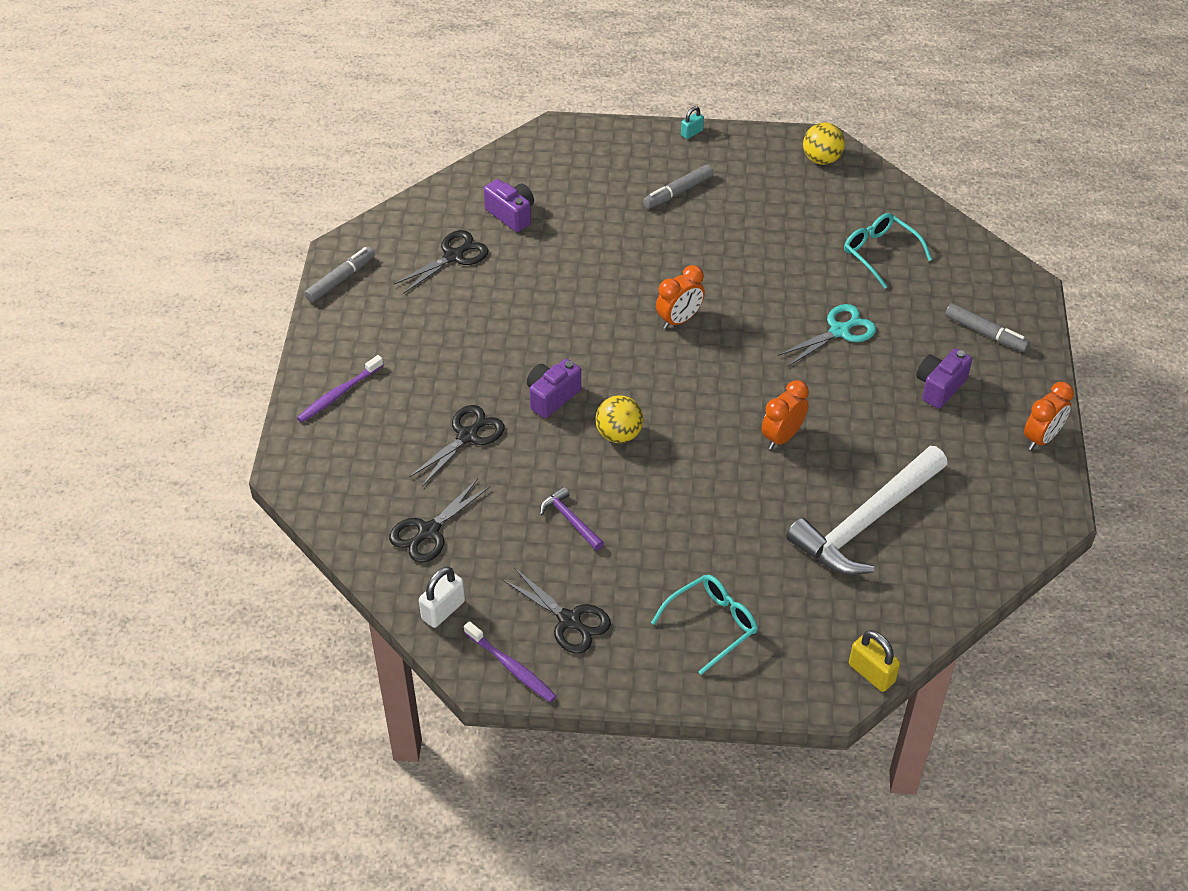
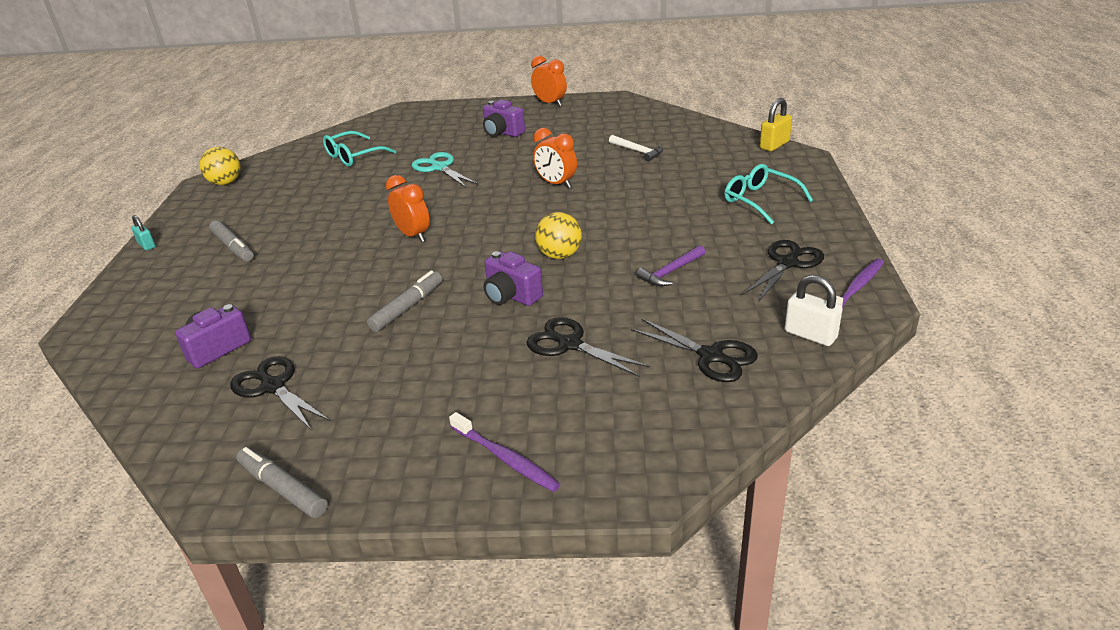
camera: 90 degrees left, 15 degrees down
(865, 522) = (638, 151): white hammer -> white hammer, size x0.43
(985, 333) = (449, 120): grey marker -> grey marker (407, 307)

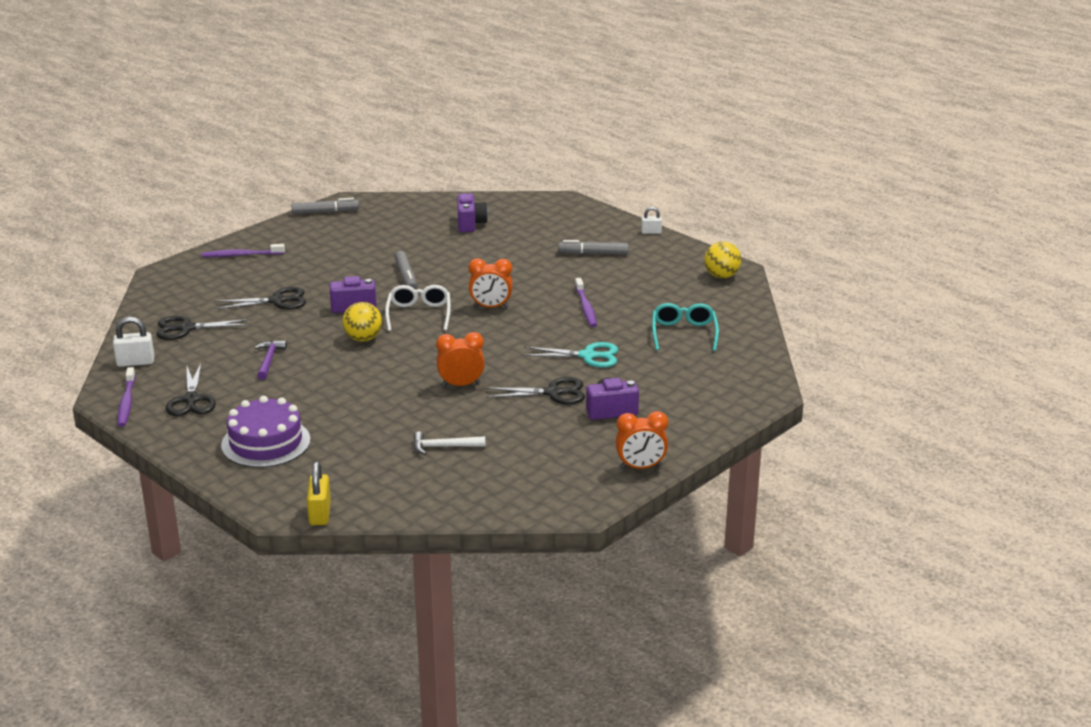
camera: 130 degrees right, 5 degrees down
(147, 245) = (651, 232): turquoise padlock -> white padlock
(273, 387) = (404, 227): black scissors -> black scissors (553, 393)
(357, 202) = (585, 307): none -> purple toothbrush
(476, 257) = (419, 314): none -> white glasses
(760, 201) = (266, 442): turquoise glasses -> purple cake

